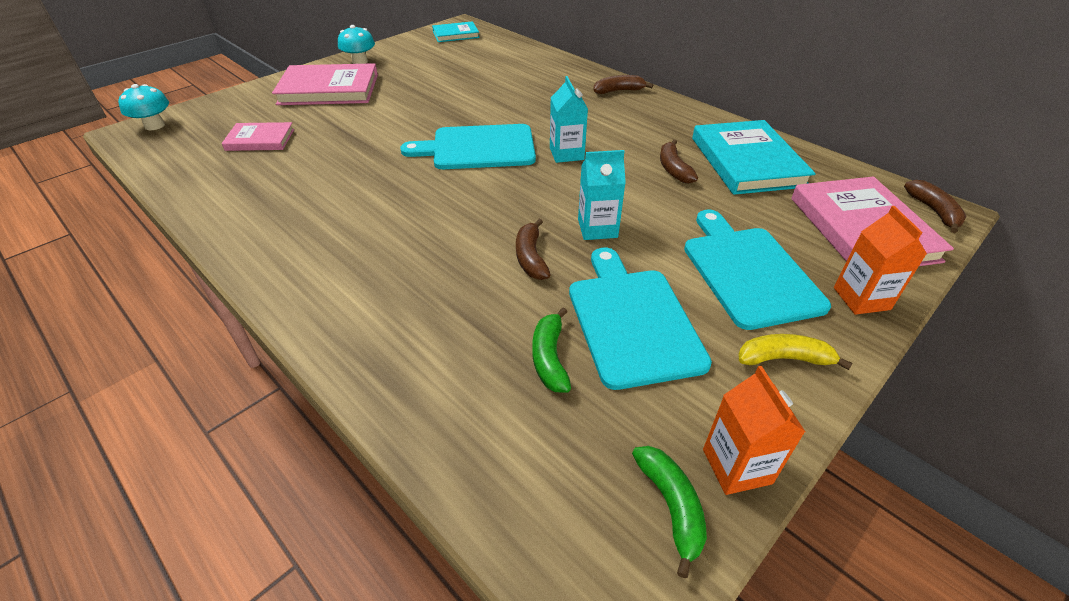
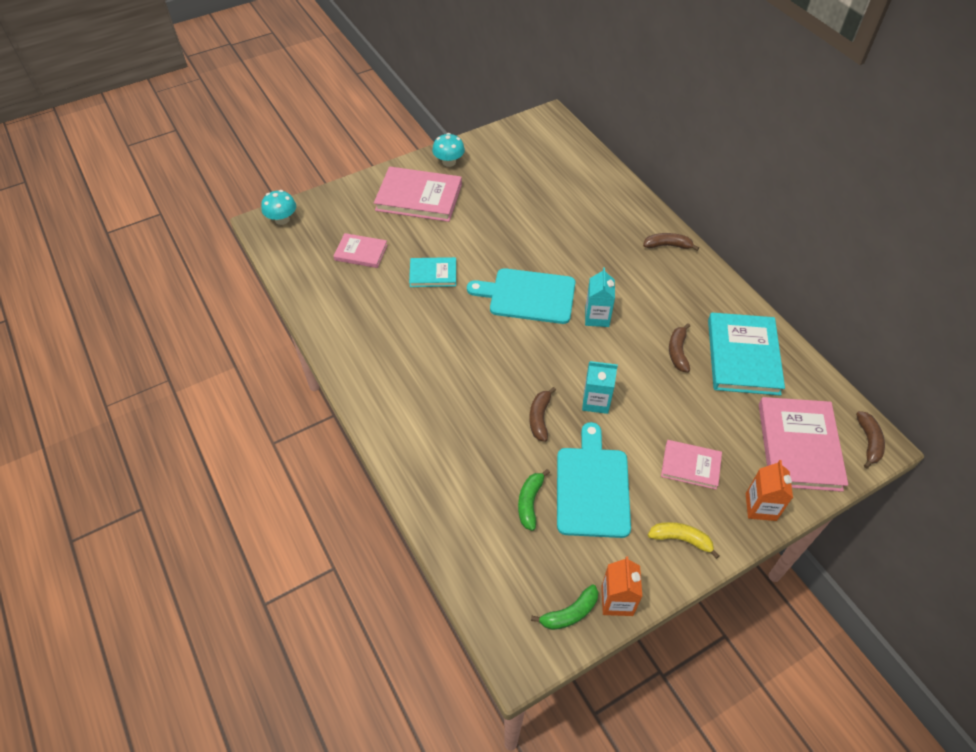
camera: 15 degrees right, 10 degrees up
(455, 34) = (541, 134): turquoise book -> turquoise book (433, 274)
(671, 507) = (569, 613): green banana -> green banana turned 60 degrees clockwise
(748, 272) = (690, 466): turquoise cutting board -> pink book

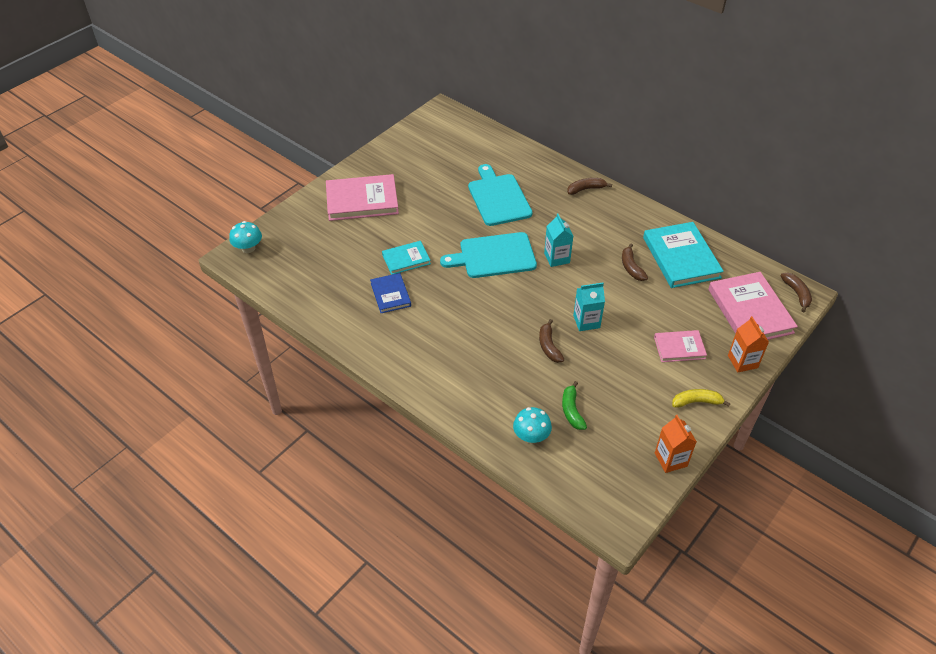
camera: 20 degrees left, 5 degrees down
(361, 252) = (334, 258): pink book -> none
(398, 309) = (390, 295): none -> blue book
(449, 162) = (373, 165): turquoise mushroom -> turquoise mushroom (531, 436)
(569, 613) = (640, 480): green banana -> none
(592, 487) = (614, 385): turquoise cutting board -> turquoise cutting board (498, 198)

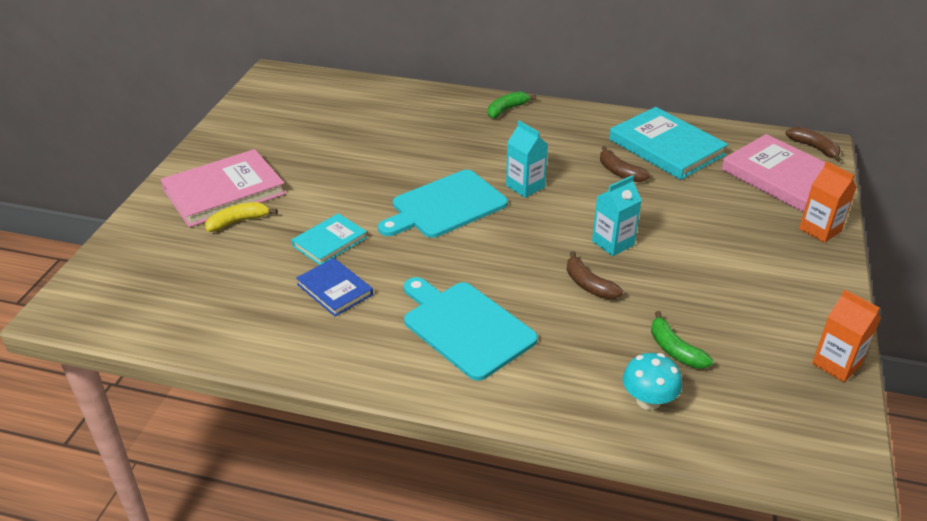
camera: 25 degrees left, 10 degrees down
(248, 248) = (79, 294): turquoise mushroom -> none
(498, 198) = (407, 144): turquoise cutting board -> turquoise cutting board (465, 327)
(586, 189) = (506, 110): brown banana -> green banana
(679, 348) = (741, 237): pink book -> none
(696, 402) = (809, 289): yellow banana -> yellow banana (238, 221)

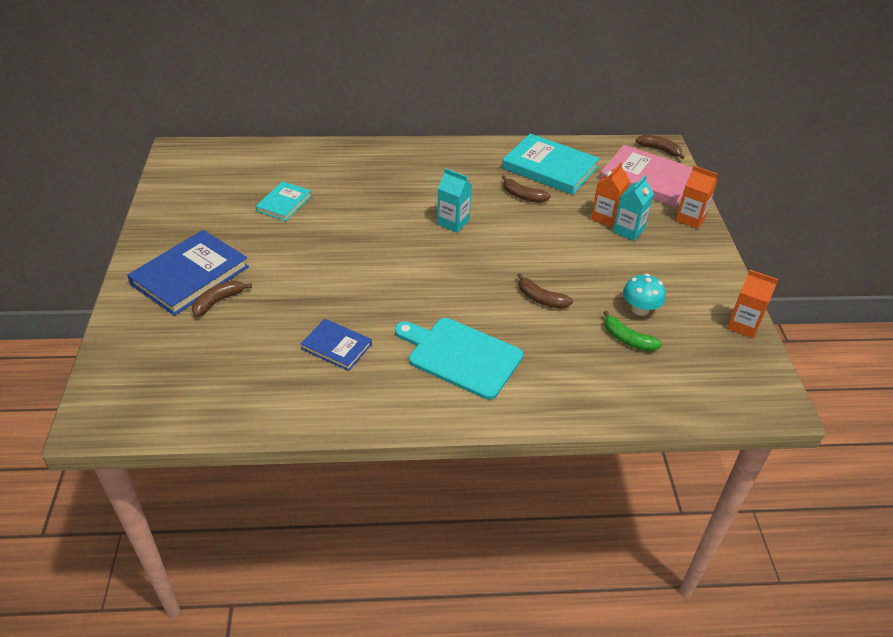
camera: 20 degrees left, 5 degrees up
(224, 192) = (190, 275): pink book -> blue book
(238, 221) = (218, 301): yellow banana -> brown banana
(330, 242) = (311, 304): turquoise book -> turquoise book (284, 203)
(445, 206) = (395, 252): turquoise cutting board -> none
(506, 110) = (406, 154): green banana -> none
(613, 243) = (544, 259): turquoise carton -> turquoise carton (628, 230)
(648, 400) = (625, 384): turquoise mushroom -> turquoise mushroom (640, 309)
(711, 211) = (606, 217): none -> orange carton

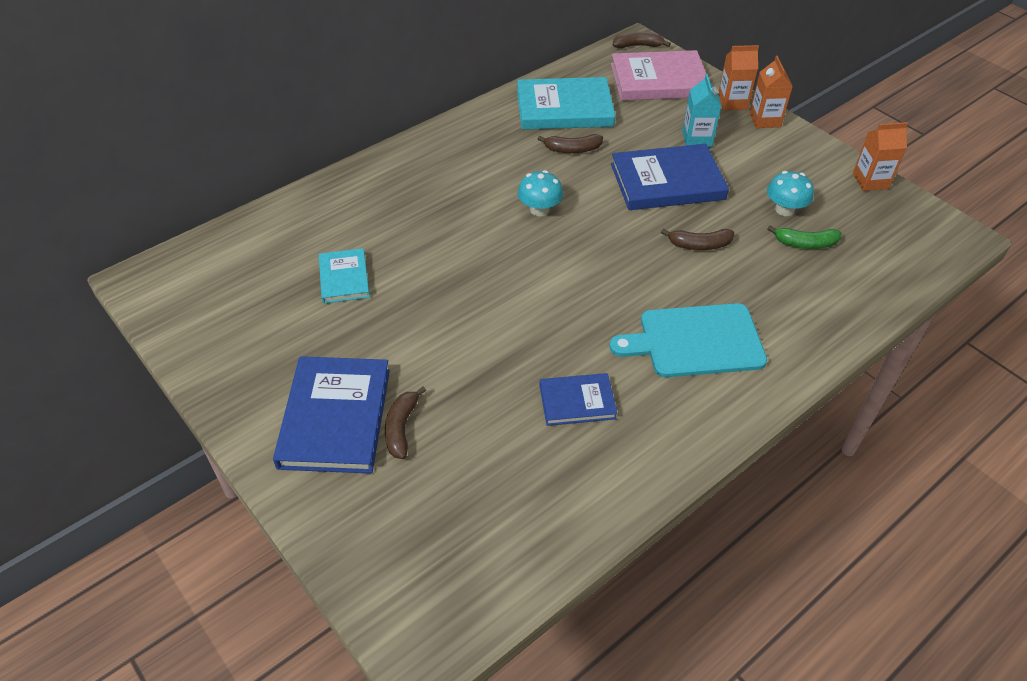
camera: 35 degrees left, 5 degrees up
(453, 222) = (539, 209): turquoise carton -> turquoise mushroom
(568, 248) = (667, 182): none -> blue book
(606, 217) = (665, 135): orange carton -> orange carton (765, 120)

